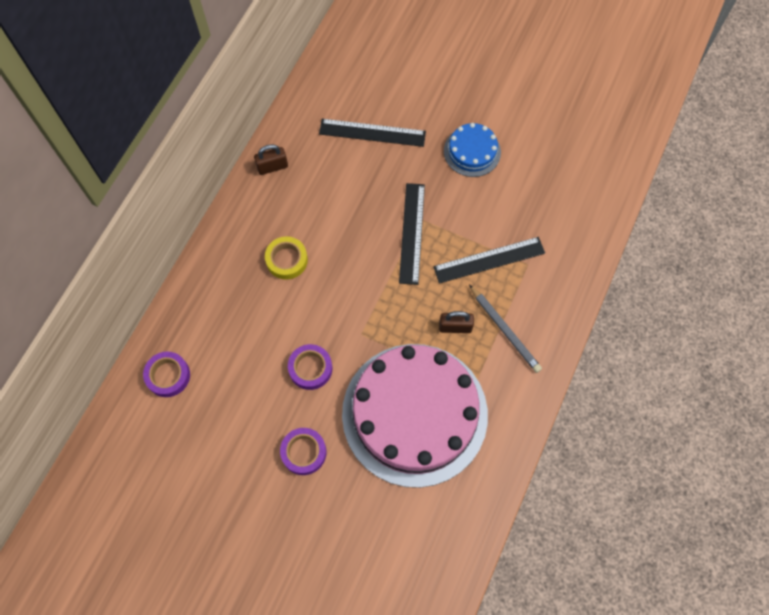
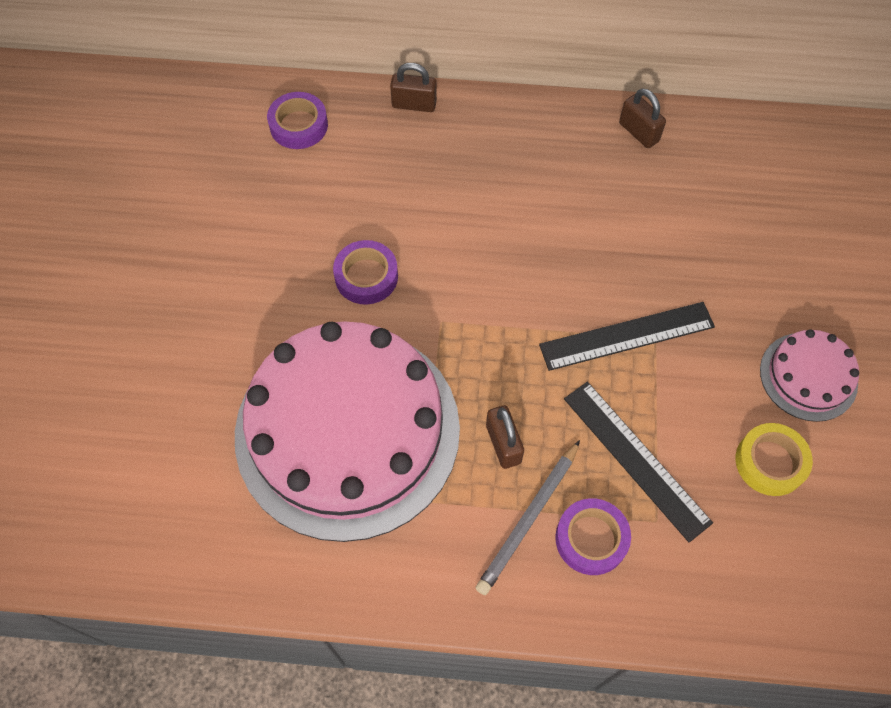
camera: 70 degrees right, 5 degrees down
(186, 293) = (414, 104): none -> brown padlock
(287, 260) = (510, 195): yellow tape -> yellow tape (770, 462)
(303, 452) = (246, 308): purple tape -> purple tape (591, 539)
(372, 133) = (760, 232): black ruler -> none
(472, 151) = (808, 376): blue cake -> pink cake

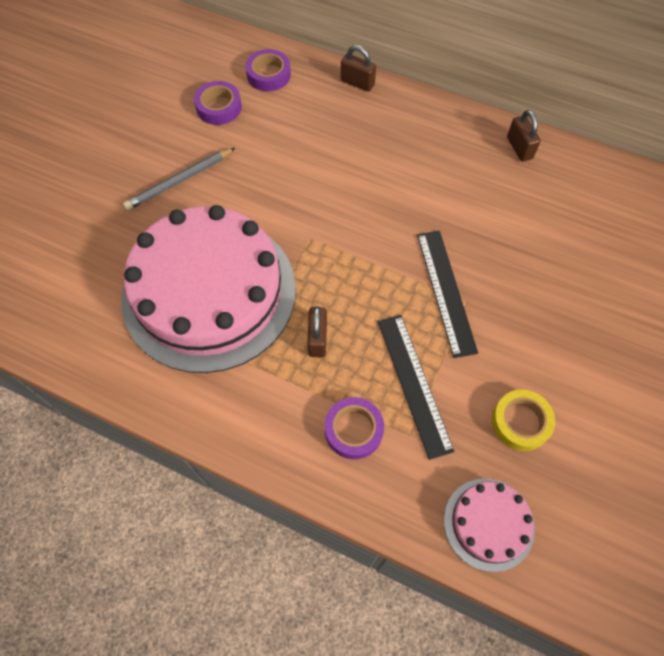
camera: 20 degrees right, 0 degrees up
(366, 276) = (270, 190): purple tape -> purple tape (219, 107)
(528, 518) = (313, 399): grey pencil -> grey pencil (179, 181)
(627, 335) = (446, 291): black ruler -> black ruler turned 75 degrees clockwise
(808, 376) = (580, 368): pink cake -> pink cake (488, 524)

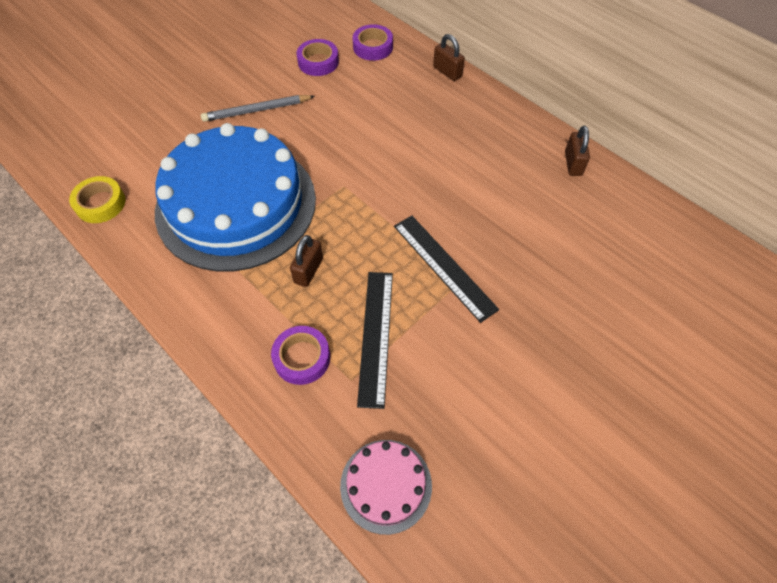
camera: 20 degrees right, 5 degrees down
(209, 292) = (236, 204): pink cake -> blue cake
(446, 291) = (444, 266): black ruler -> black ruler turned 45 degrees counterclockwise
(520, 422) = (460, 404): yellow tape -> yellow tape (100, 203)

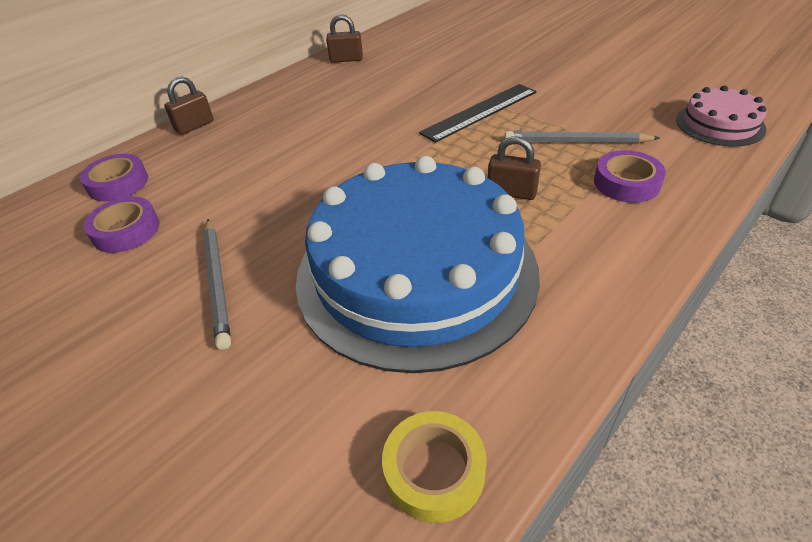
camera: 90 degrees left, 15 degrees down
(375, 336) = (576, 142): black ruler -> grey pencil

